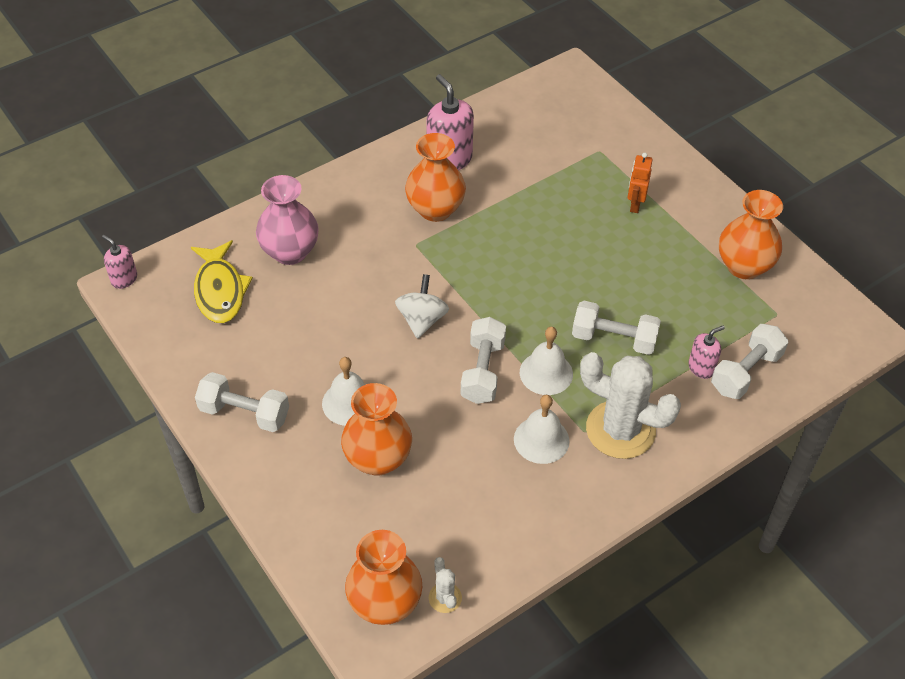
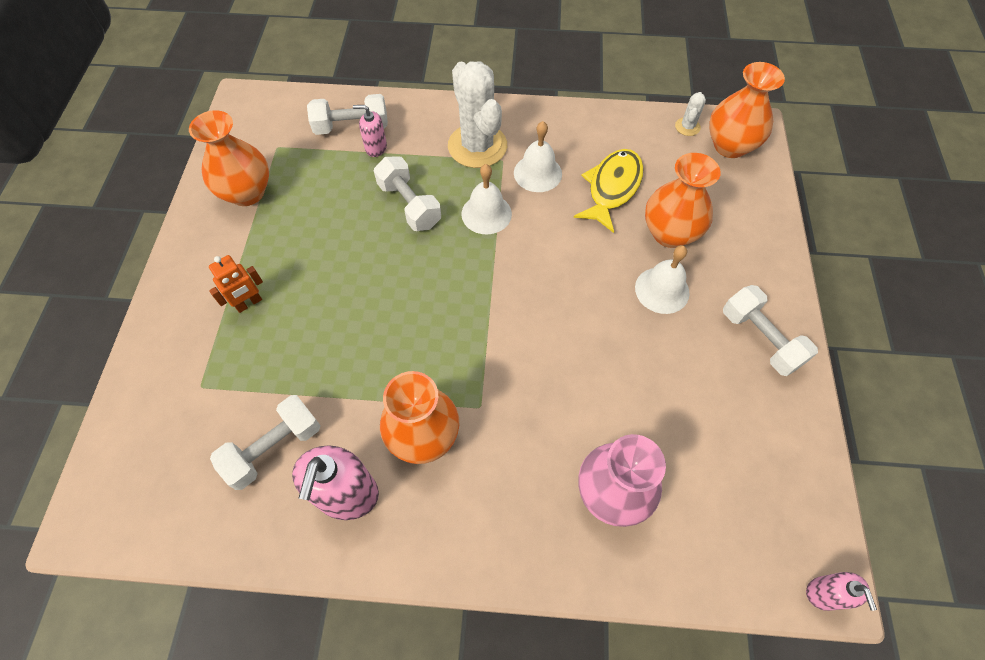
camera: 140 degrees left, 10 degrees up
(220, 290) = (717, 494): yellow fish -> yellow fish (612, 188)
(422, 320) = (542, 322): white spinning top -> none
(482, 371) = (532, 246): white dumbbell -> white dumbbell (274, 448)

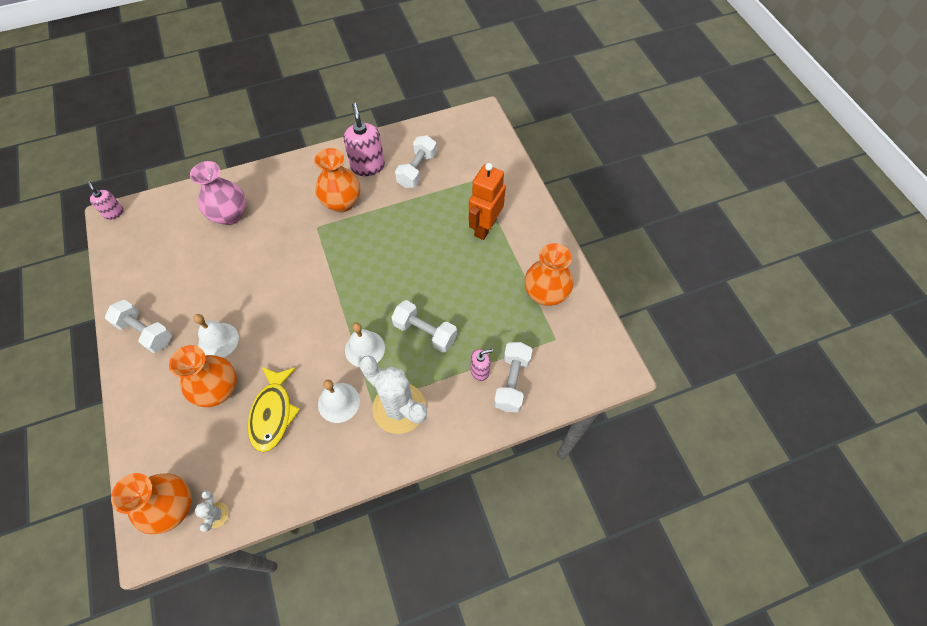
camera: 155 degrees right, 0 degrees up
(249, 303) = (485, 227): orange robot -> orange robot, size x1.74
(351, 127) = (512, 382): white dumbbell -> white dumbbell turned 45 degrees counterclockwise

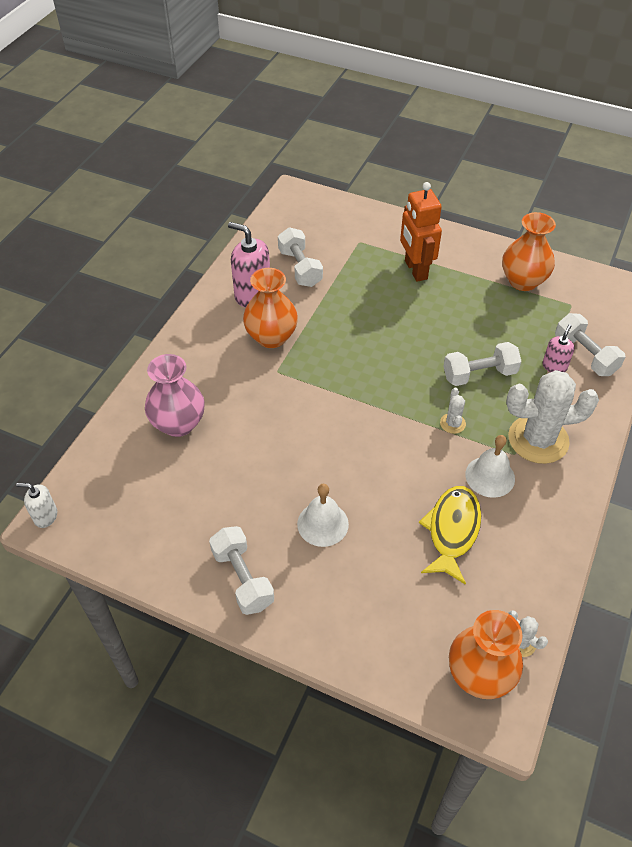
camera: 45 degrees left, 10 degrees down
(114, 213) = (45, 516): pink soap dispenser -> white soap dispenser
(145, 332) = (242, 578): white dumbbell -> white dumbbell turned 75 degrees clockwise
(218, 390) = (381, 558): orange vase -> none
(273, 413) = (452, 531): yellow fish -> yellow fish turned 120 degrees counterclockwise
(365, 349) = (452, 423): white bell -> white cactus

